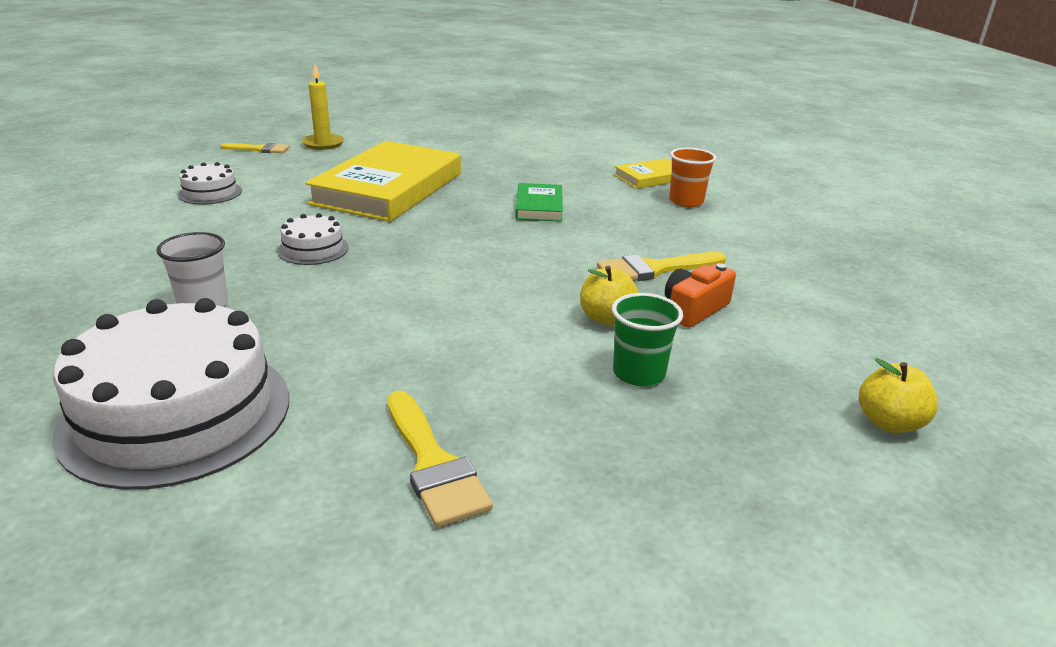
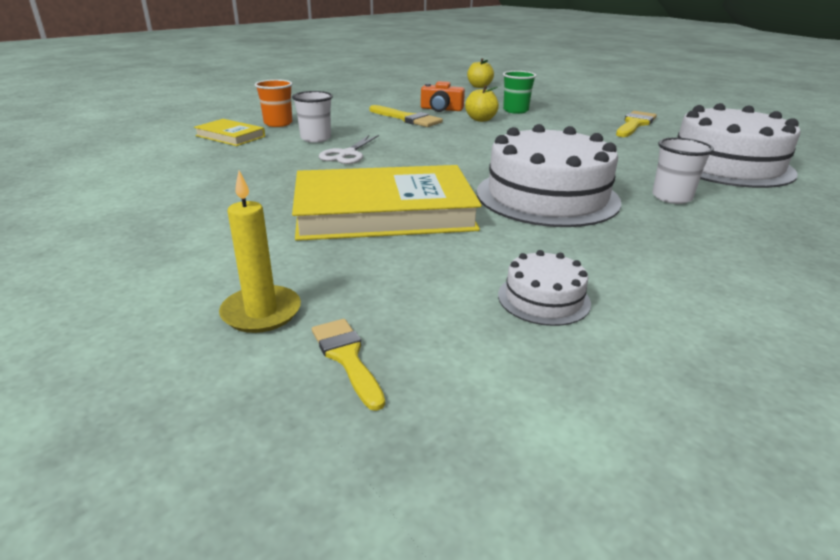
camera: 120 degrees left, 0 degrees up
(313, 249) = (547, 196): white cake -> white cake, size x2.19
(539, 206) = (347, 154): green book -> white scissors
(608, 205) = (315, 138): none -> white cup

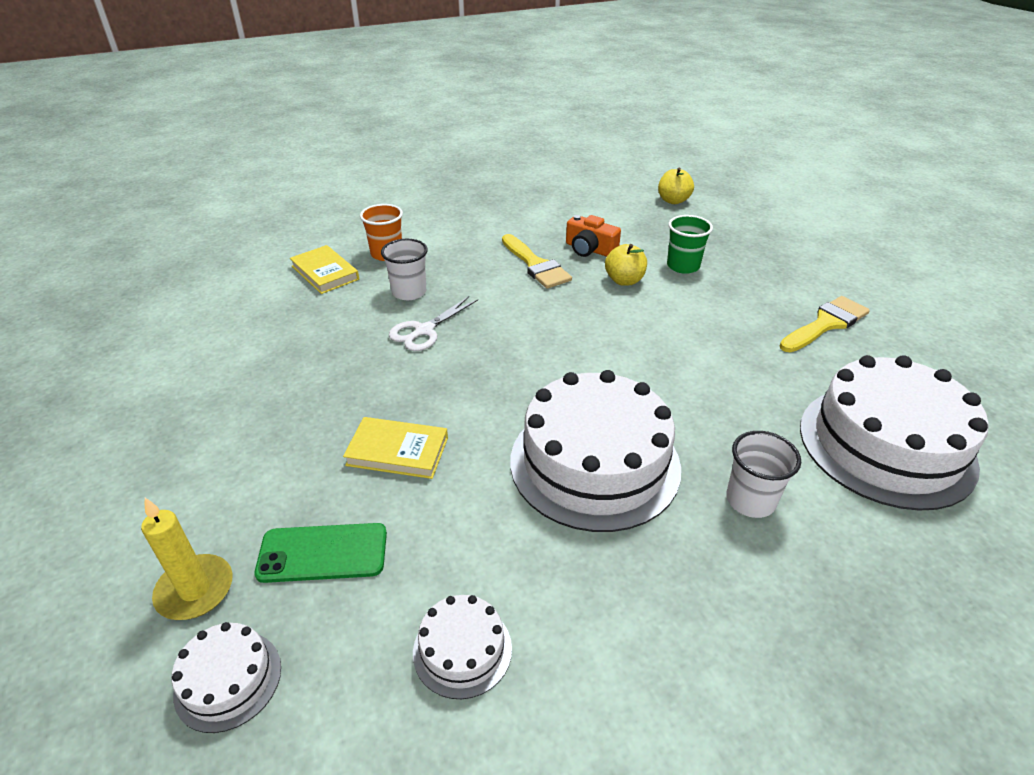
camera: 20 degrees right, 10 degrees up
(347, 357) = (228, 680): yellow brush -> white cake
(369, 271) = (323, 553): none -> green phone
(384, 211) = (397, 451): yellow book -> yellow book, size x0.47

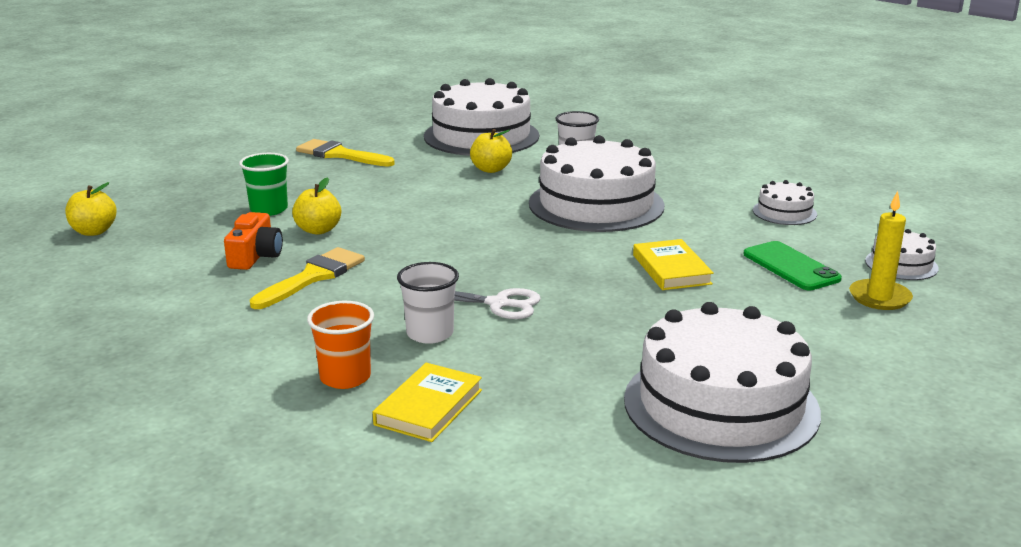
camera: 115 degrees left, 15 degrees down
(189, 382) = (721, 405): none -> white cake
(746, 415) = (491, 169): none -> yellow apple

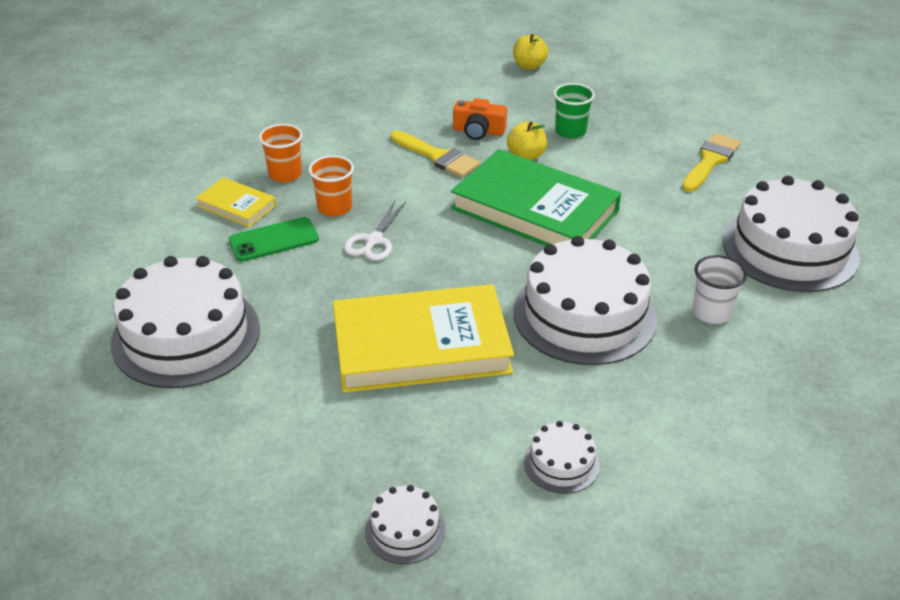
camera: 95 degrees right, 15 degrees up
(428, 225) = (535, 209): none -> green book
(430, 333) = (334, 207): white cup -> orange cup
(491, 169) = (681, 250): yellow apple -> none
(671, 269) = (421, 345): yellow book -> yellow book, size x2.11
(791, 267) = (414, 432): green phone -> green phone (274, 240)
(879, 297) = (331, 484): yellow candle -> none

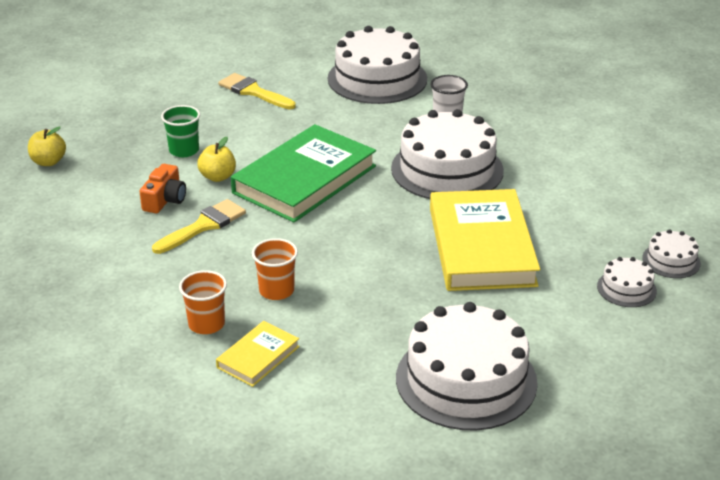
camera: 85 degrees left, 5 degrees down
(274, 240) = (324, 329): green phone -> none
(374, 240) = (335, 267): white scissors -> none
(561, 463) = (601, 193): white cake -> white cake (626, 288)

